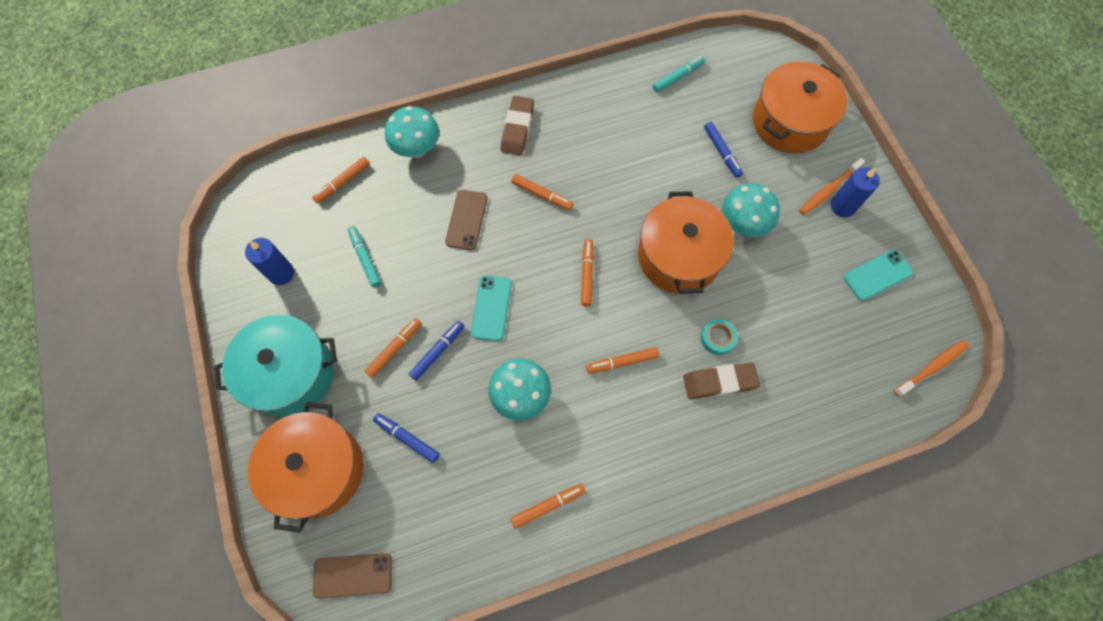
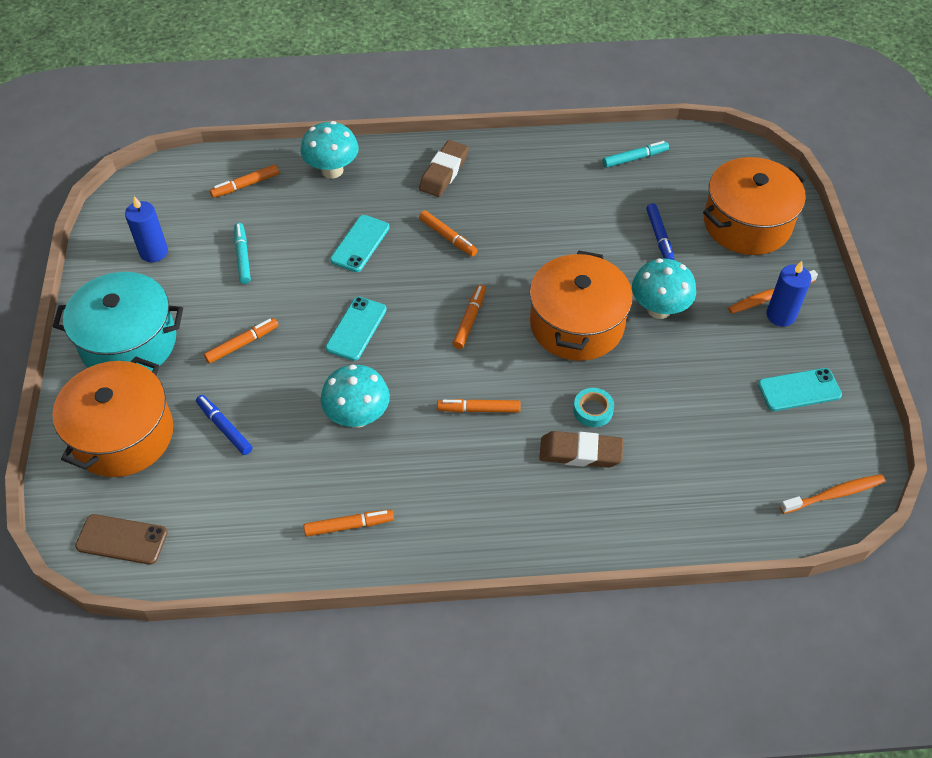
camera: 15 degrees right, 15 degrees down
(438, 352) = (285, 356): blue marker -> none
(467, 220) = (360, 244): brown phone -> turquoise phone

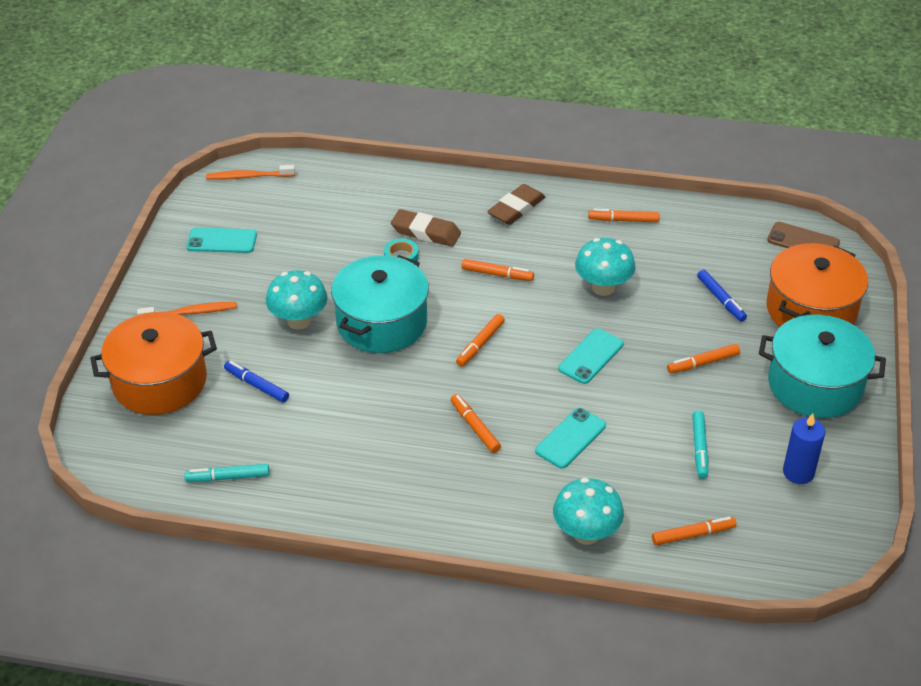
camera: 165 degrees left, 10 degrees down
(444, 172) = (454, 504): brown eraser -> brown eraser (516, 208)
(576, 324) = (382, 322): orange pot -> turquoise pot
(659, 237) = (256, 385): blue marker -> blue marker turned 60 degrees counterclockwise
(780, 315) = (193, 296): blue candle -> none

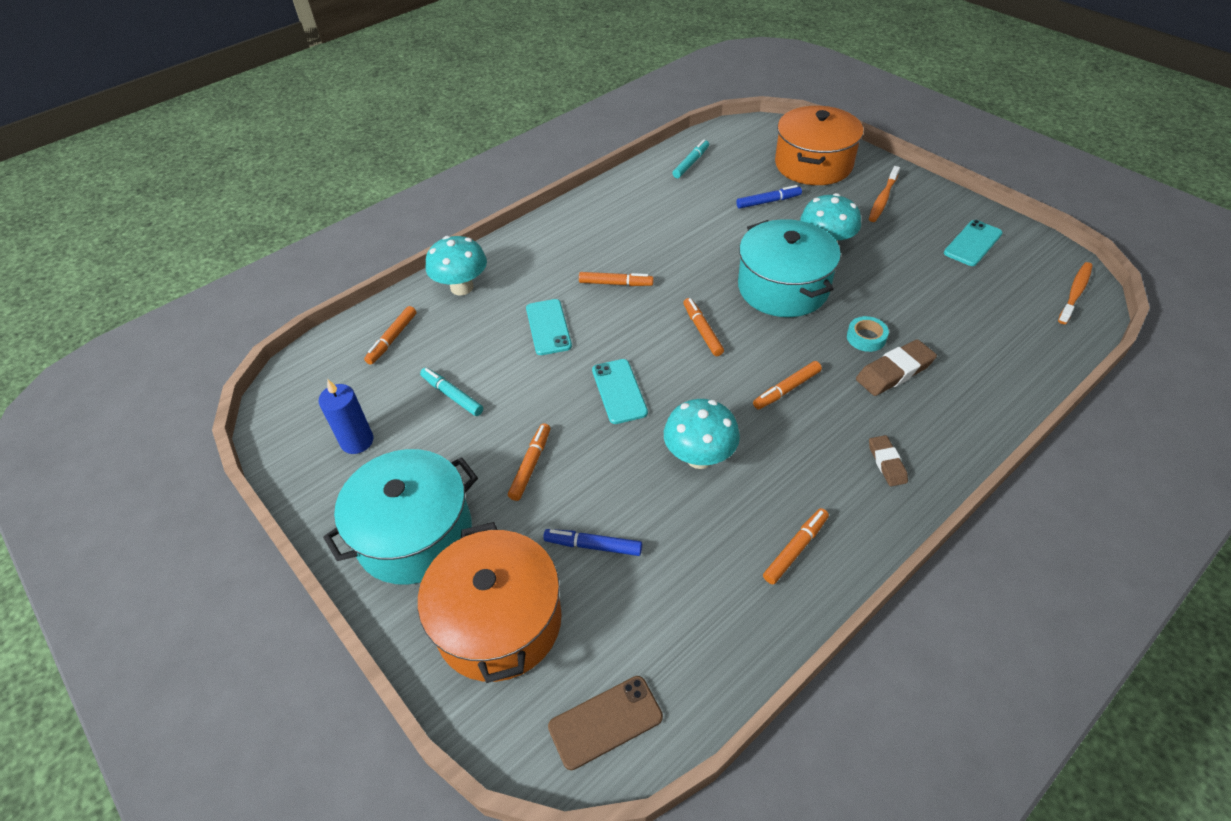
camera: 130 degrees right, 5 degrees up
(516, 208) = (886, 463): brown eraser -> brown eraser, size x0.62

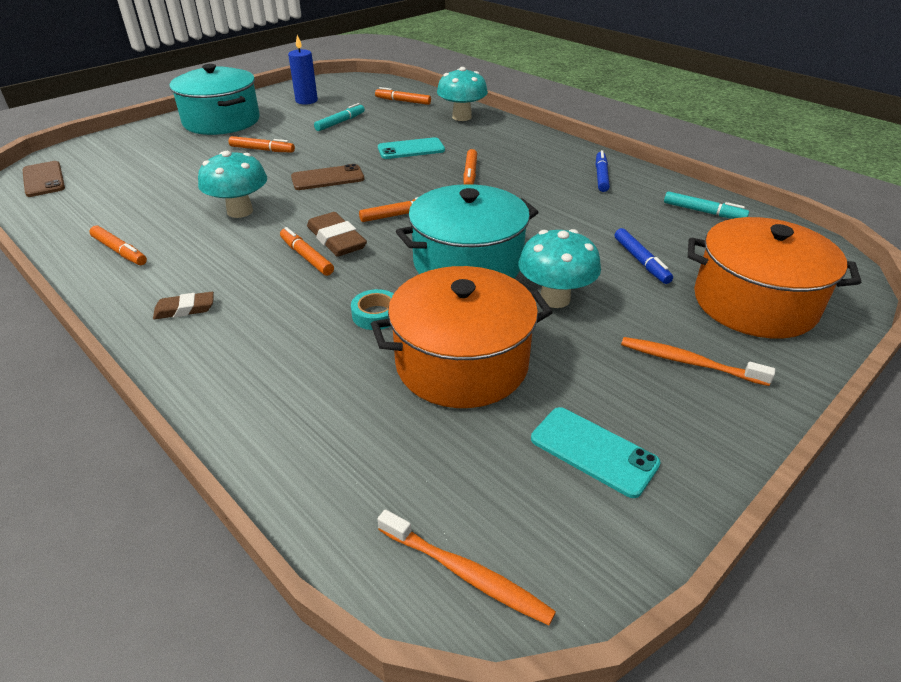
camera: 85 degrees right, 10 degrees down
(499, 621) = (139, 147): orange pot -> orange pot (462, 363)
(593, 546) = (177, 172): blue marker -> blue marker (601, 176)
(619, 391) = (327, 178): turquoise phone -> brown phone
(894, 372) = (314, 330): brown eraser -> brown eraser (336, 240)

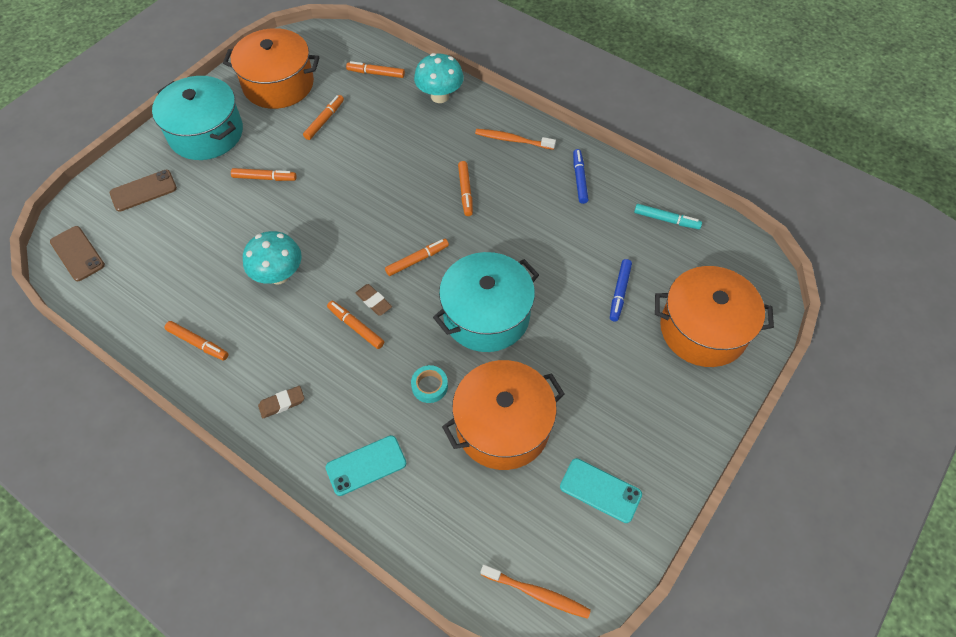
camera: 10 degrees left, 20 degrees up
(306, 101) = (278, 84): blue candle -> orange pot
(327, 178) = (340, 215): brown phone -> brown phone (143, 191)
(336, 240) = (374, 301): brown eraser -> brown eraser, size x0.62
(340, 122) = (324, 120): turquoise marker -> orange marker
(411, 149) = (404, 158): turquoise phone -> turquoise phone (366, 465)
(555, 298) = (559, 347): turquoise mushroom -> none
(641, 261) = (619, 292): blue marker -> blue marker turned 45 degrees clockwise
(689, 362) = (658, 400): orange toothbrush -> orange toothbrush (513, 140)

